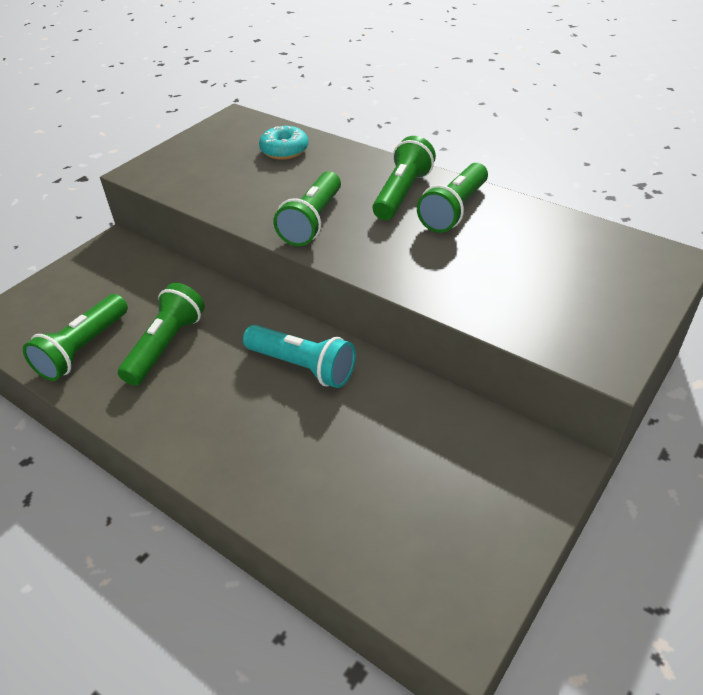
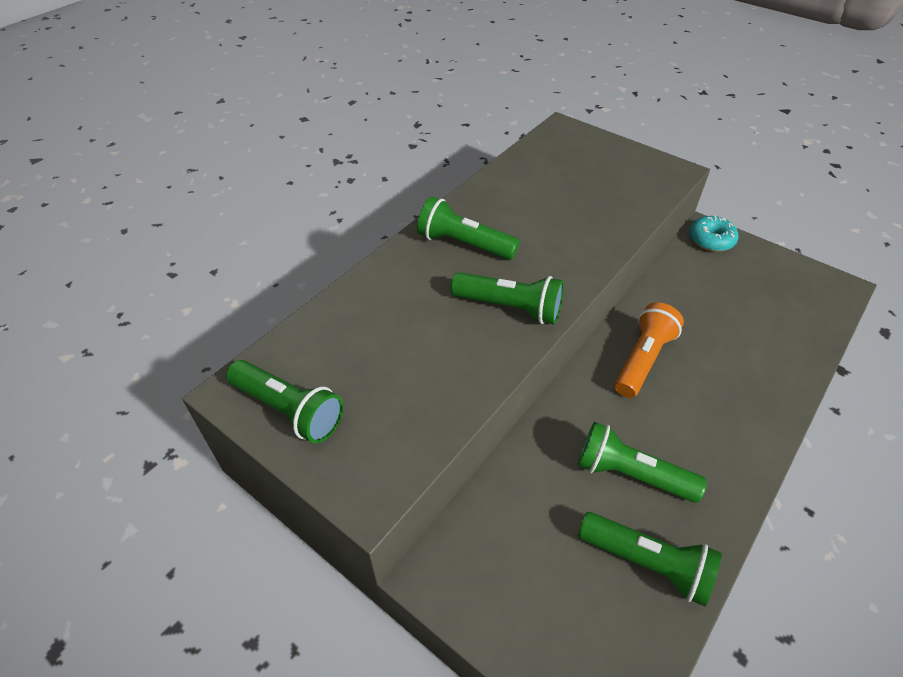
camera: 90 degrees left, 5 degrees up
(284, 151) = (352, 334): turquoise donut -> turquoise donut (711, 240)
(303, 366) = (642, 359): turquoise flashlight -> orange flashlight
(454, 210) = (496, 215): green flashlight -> green flashlight (289, 410)

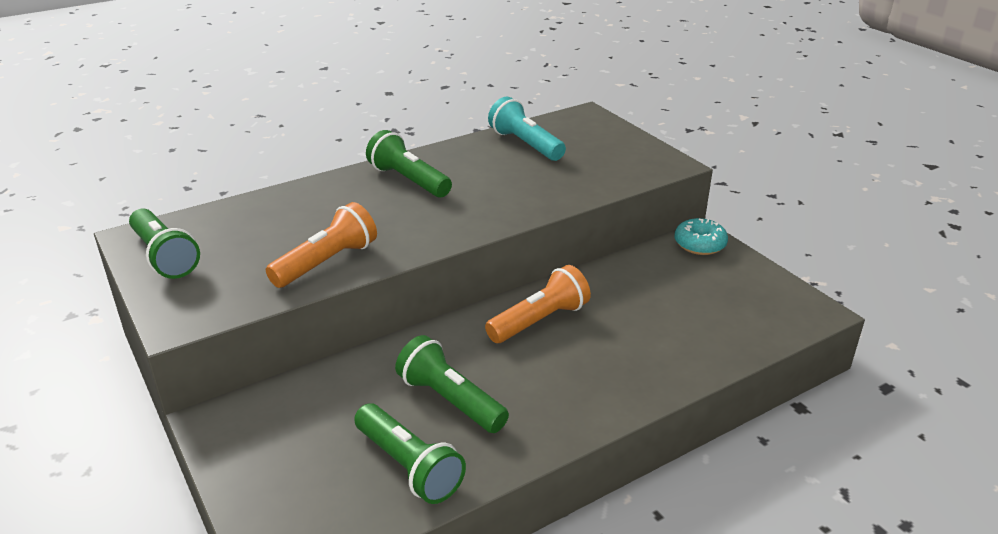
camera: 20 degrees right, 15 degrees down
(462, 369) = (327, 262): none -> orange flashlight
(510, 308) = (408, 231): green flashlight -> none
(537, 175) = (525, 144): none -> turquoise flashlight

